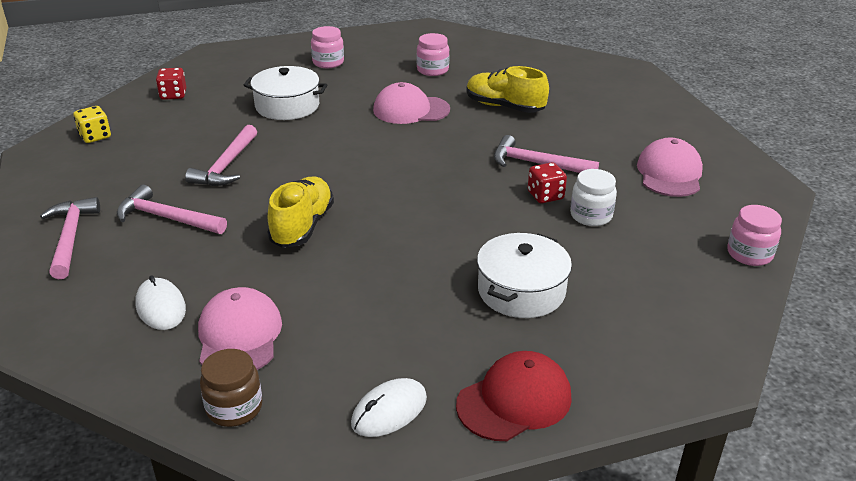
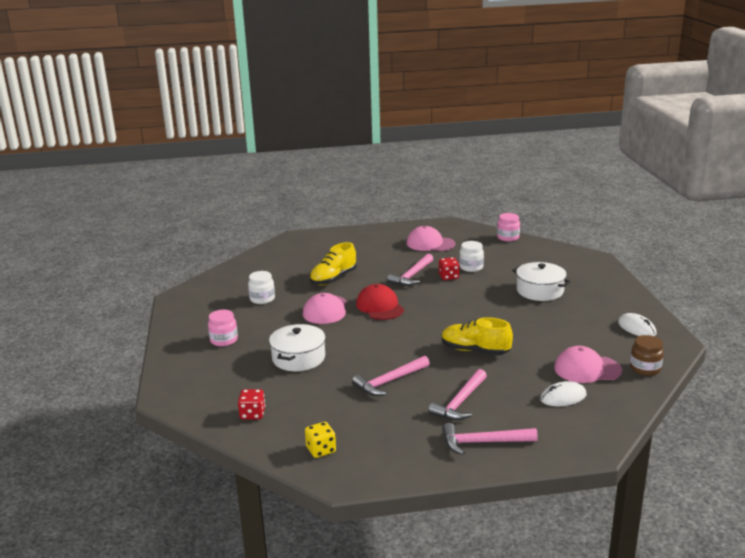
camera: 80 degrees left, 10 degrees down
(226, 165) = (389, 381): pink hammer -> pink hammer turned 120 degrees clockwise
(432, 70) = (262, 299): pink jar -> white jar
(514, 400) = (622, 299): red cap -> red cap (380, 307)

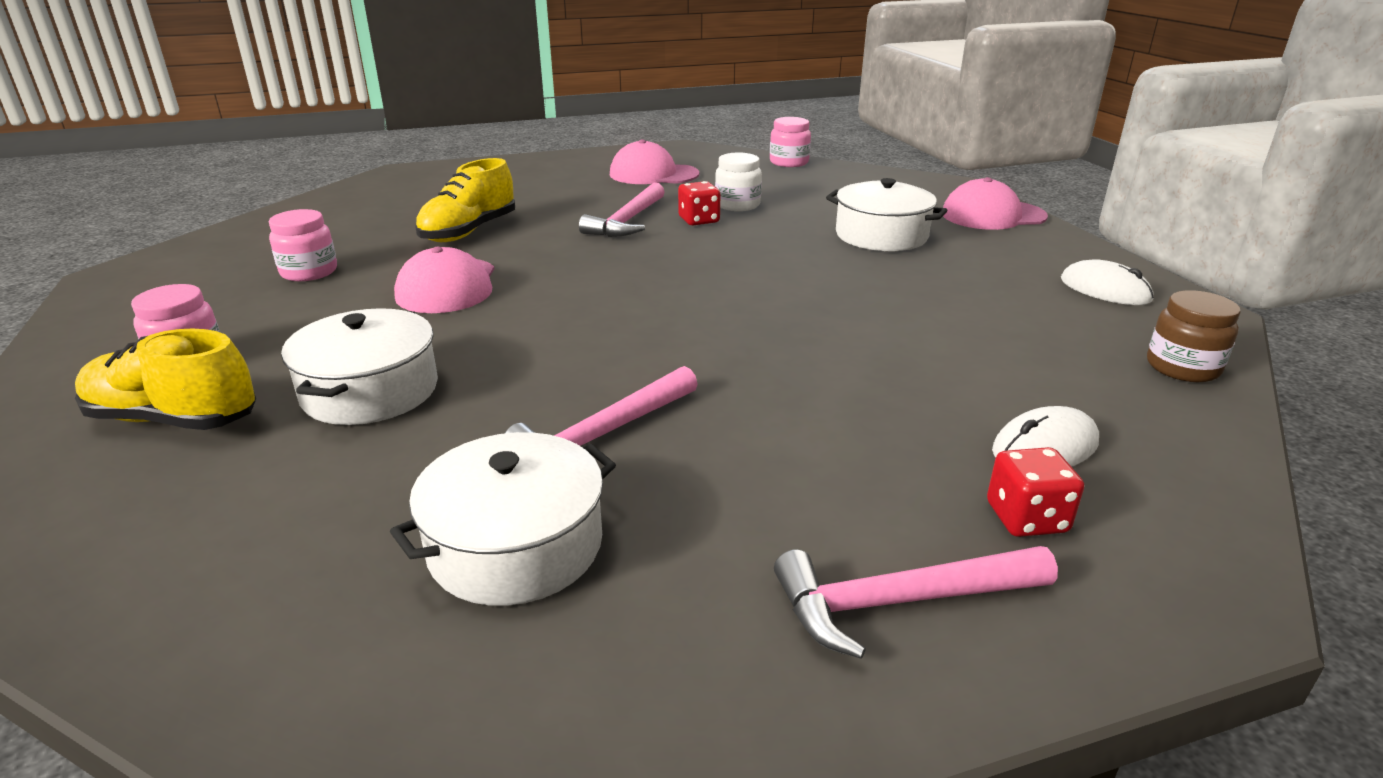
camera: 10 degrees left, 5 degrees up
(252, 414) = (200, 561): red dice -> red dice (1026, 518)
(262, 299) = (309, 272): white jar -> pink jar
(321, 450) = (398, 679): yellow dice -> none
(356, 417) = (516, 545): none -> white pot
(380, 307) = (567, 275): red cap -> none
(460, 402) = (796, 480): pink hammer -> none
(475, 350) = (793, 351): yellow shoe -> yellow shoe (174, 419)
(587, 369) = (1060, 376): pink cap -> pink cap (993, 215)

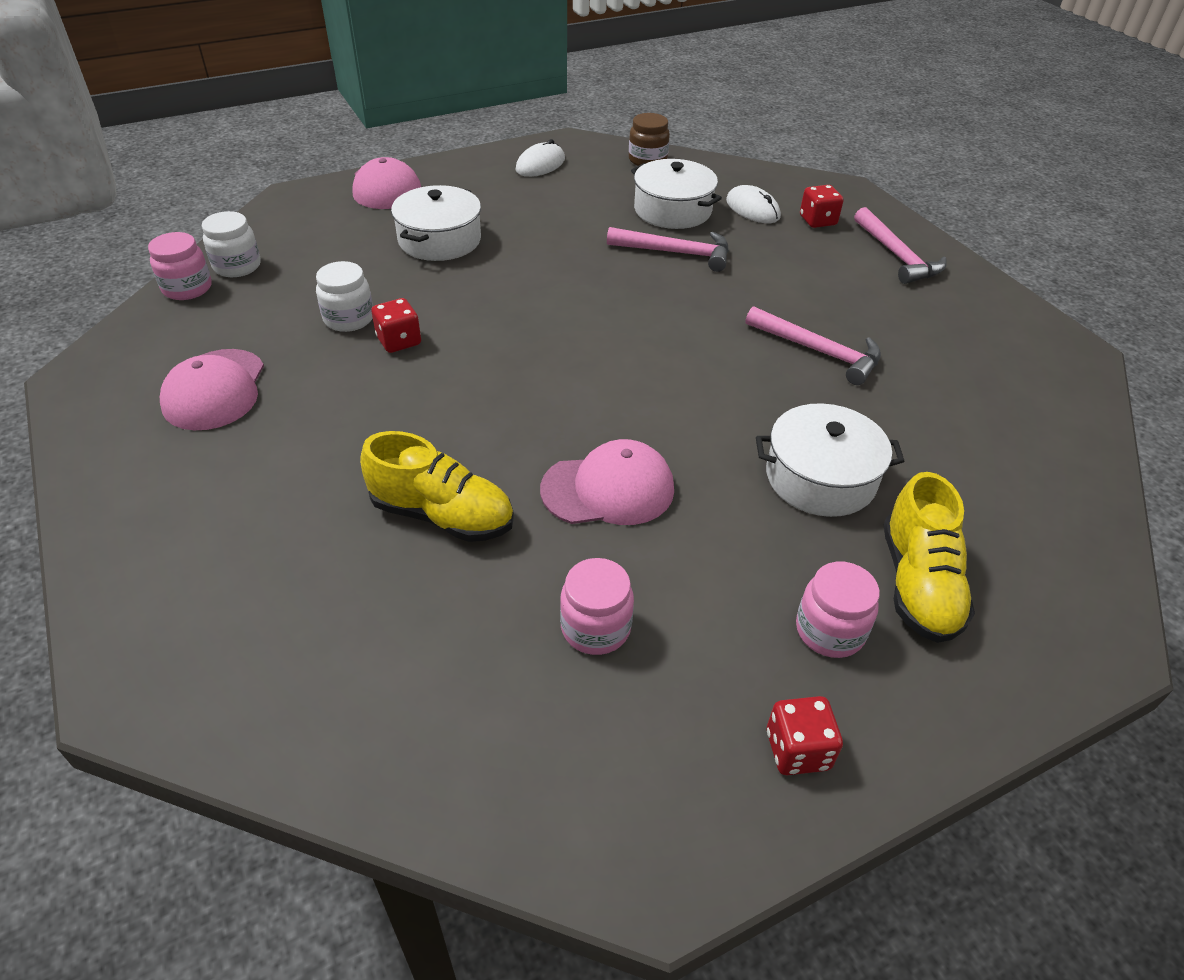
camera: 100 degrees left, 15 degrees up
(114, 329) = (797, 750): none -> red dice
(516, 545) = (935, 367): white pot -> white pot (672, 210)
(627, 221) = (402, 390): pink hammer -> pink hammer (676, 253)
(822, 173) = (237, 266): none -> white jar

